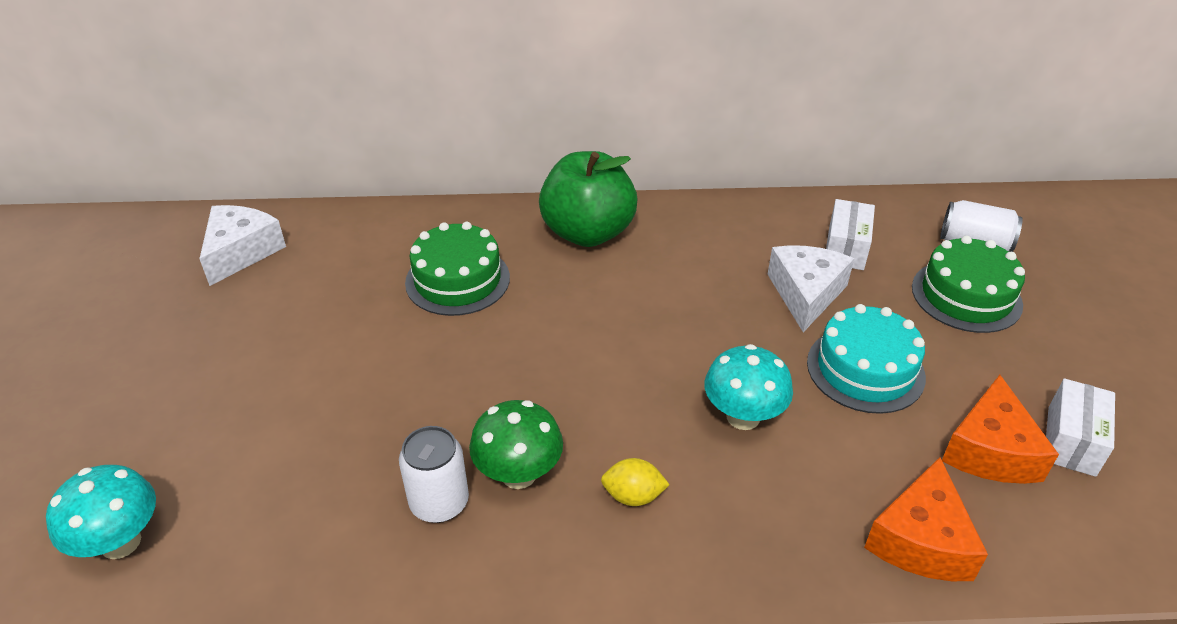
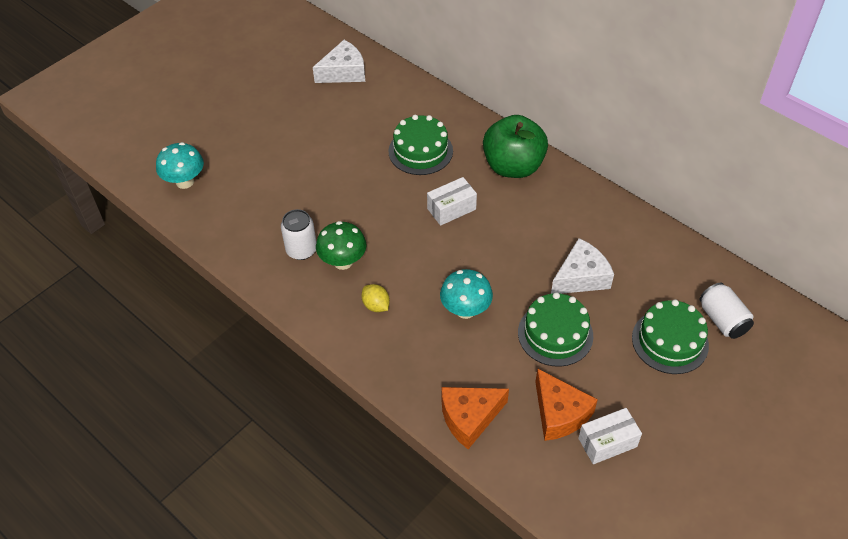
camera: 45 degrees right, 10 degrees up
(846, 248) = (641, 269): white box -> white box (451, 209)
(865, 369) = (555, 334): turquoise cake -> green cake
(990, 450) = (559, 413): orange cheese -> orange cheese turned 90 degrees counterclockwise

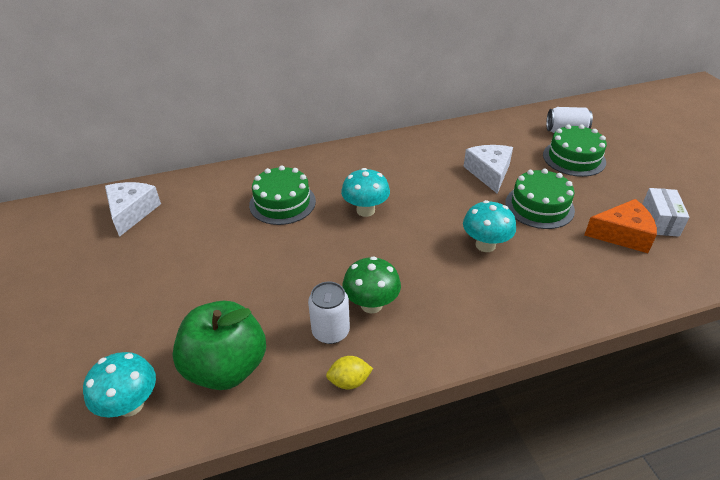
camera: 60 degrees left, 10 degrees down
(376, 305) = (444, 301): yellow lemon -> yellow lemon (349, 381)
(451, 209) = (365, 210): white box -> turquoise mushroom
(469, 418) = (608, 288): orange cheese -> none
(513, 166) = (349, 162): green apple -> green apple (226, 367)

